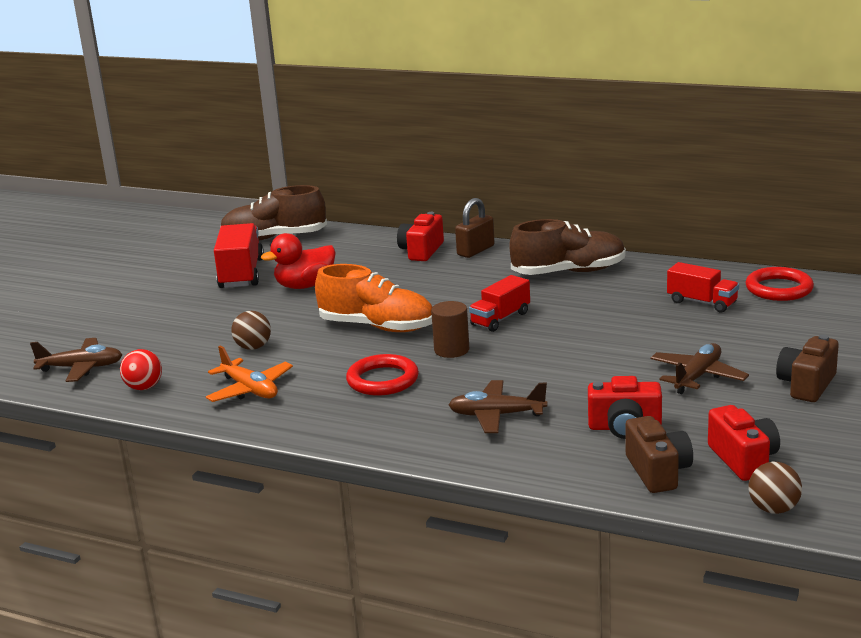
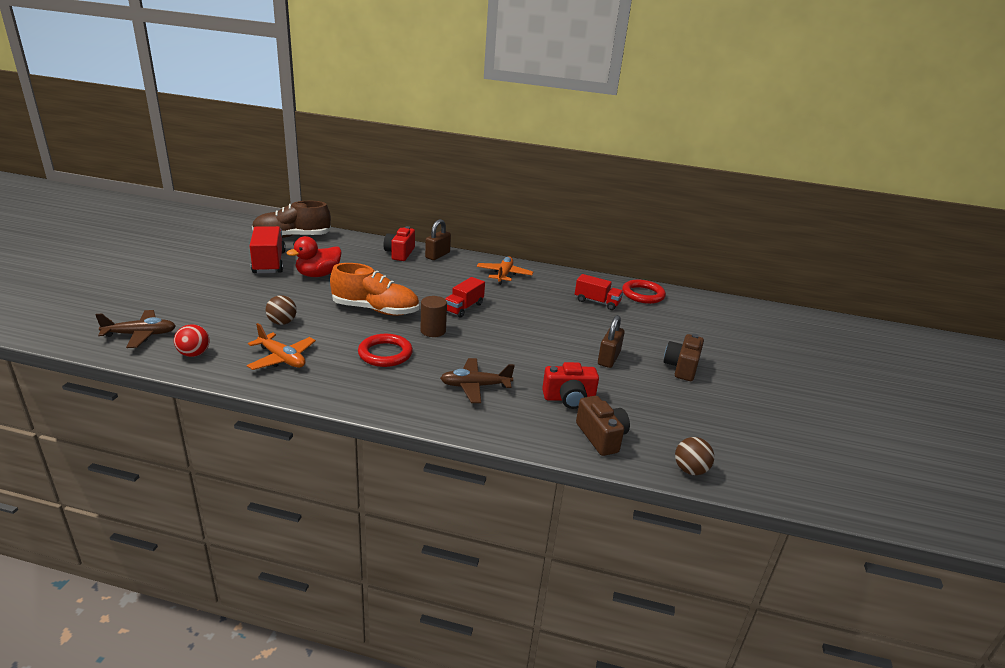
camera: 15 degrees left, 5 degrees up
(569, 272) = (504, 275): brown shoe -> orange plane
(697, 376) = (608, 358): brown plane -> brown padlock
(743, 460) = (657, 427): red camera -> none

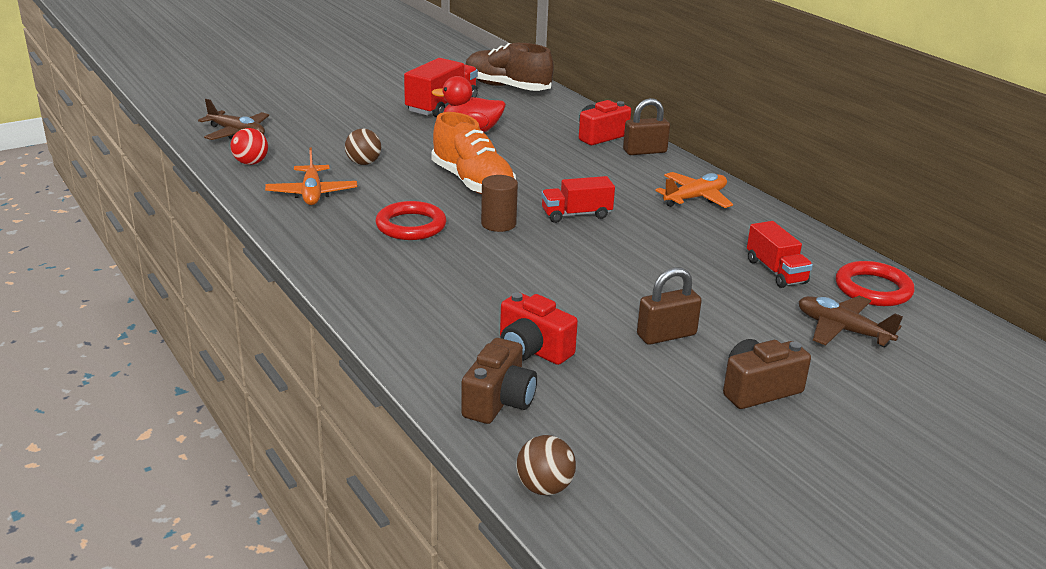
camera: 45 degrees right, 0 degrees up
(475, 386) = (448, 291): brown plane -> brown plane (842, 330)

